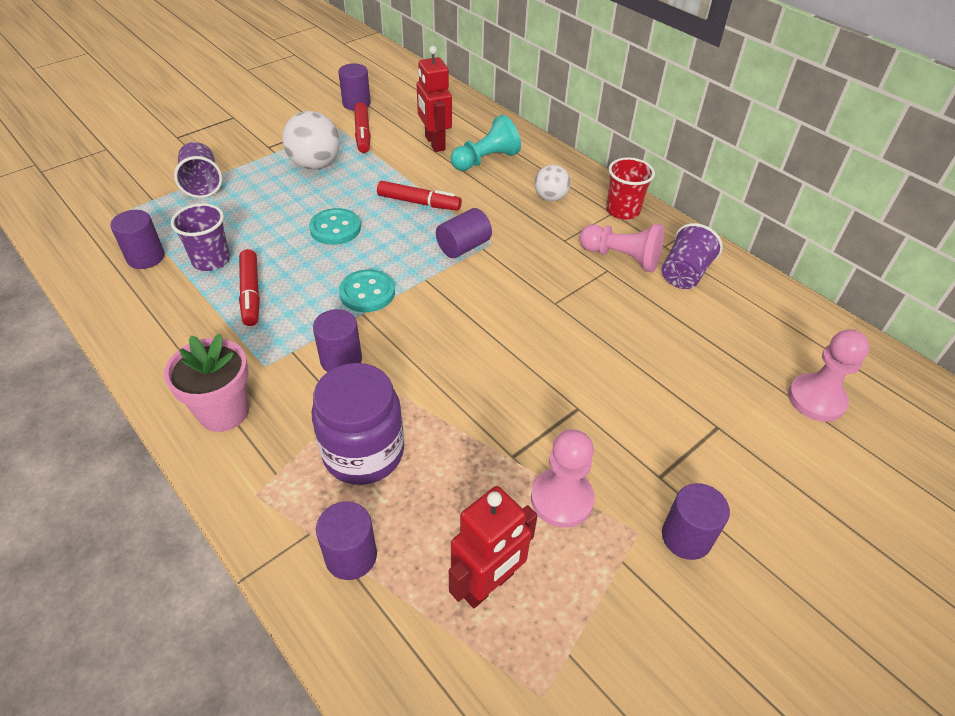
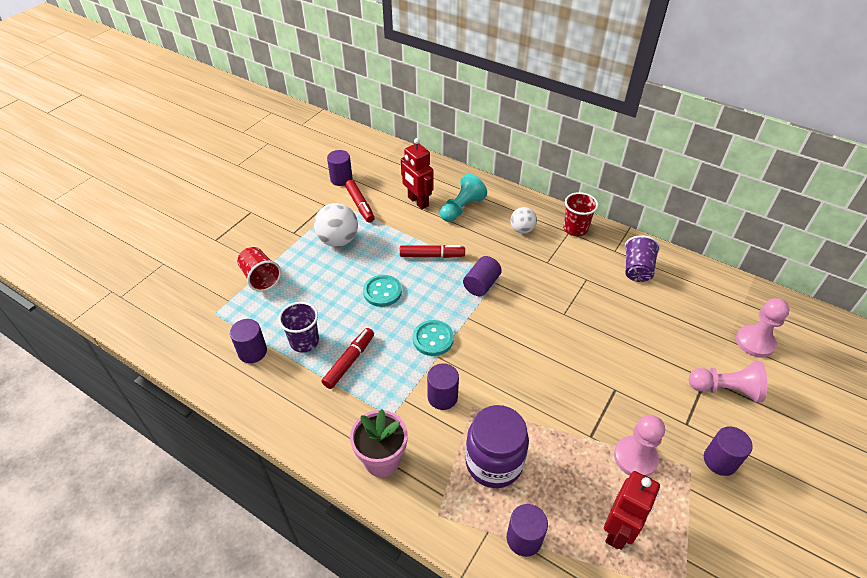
camera: 15 degrees left, 0 degrees up
(202, 184) = (260, 278): purple cup -> red cup
(251, 293) = (349, 361): red marker -> red marker turned 120 degrees counterclockwise
(621, 258) = (591, 267): pink pawn -> pink pawn (725, 389)

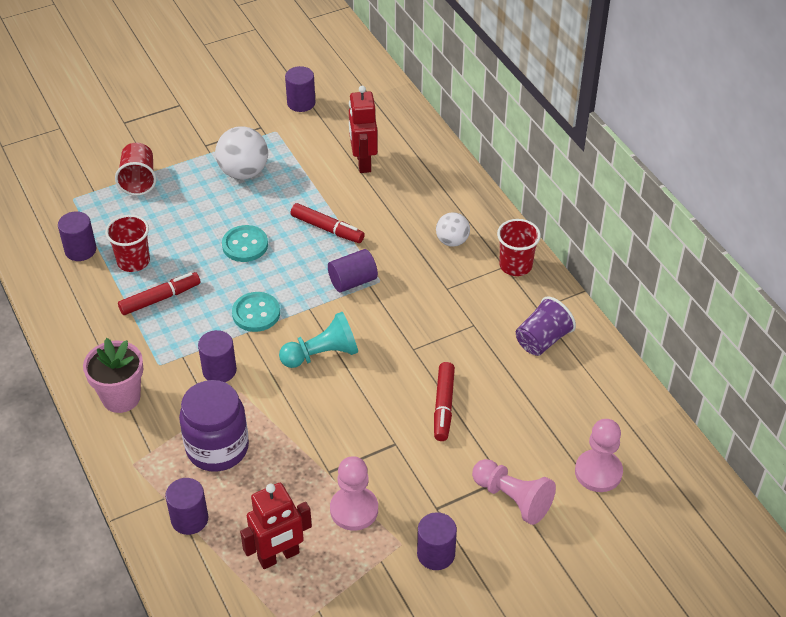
camera: 30 degrees right, 0 degrees up
(304, 341) = (133, 261): purple cup -> red cup
(360, 205) = (297, 141): red marker -> red marker (443, 406)
(462, 208) = (406, 189): turquoise pawn -> turquoise pawn (322, 354)

